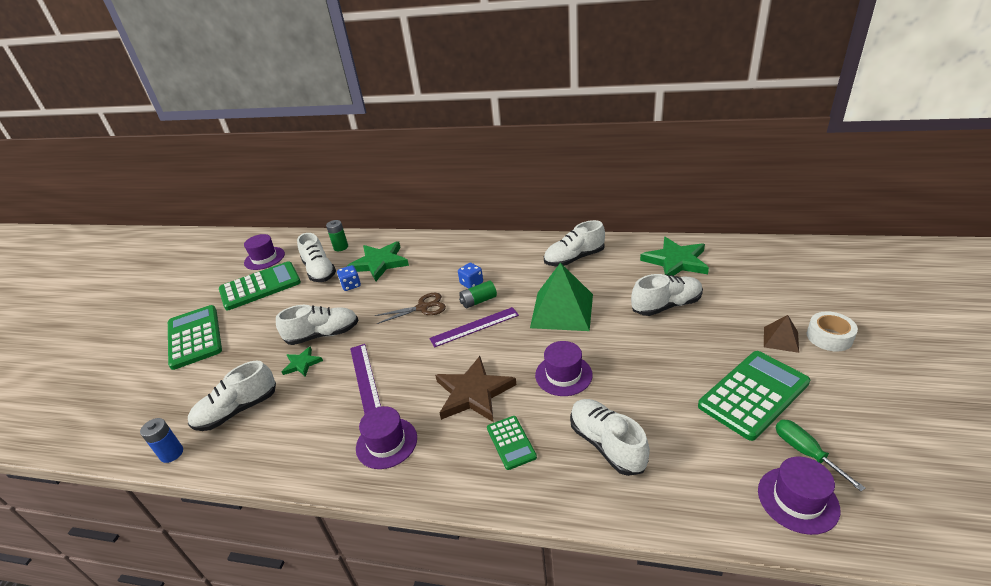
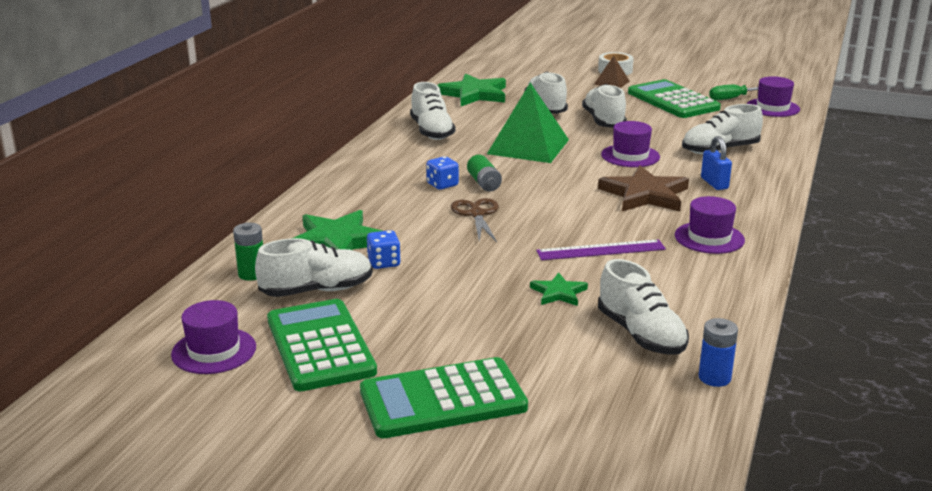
camera: 85 degrees left, 10 degrees down
(323, 335) = (500, 280): white shoe -> white shoe (603, 121)
(474, 327) = (533, 188): purple ruler -> none
(511, 442) = (714, 183): green calculator -> blue padlock

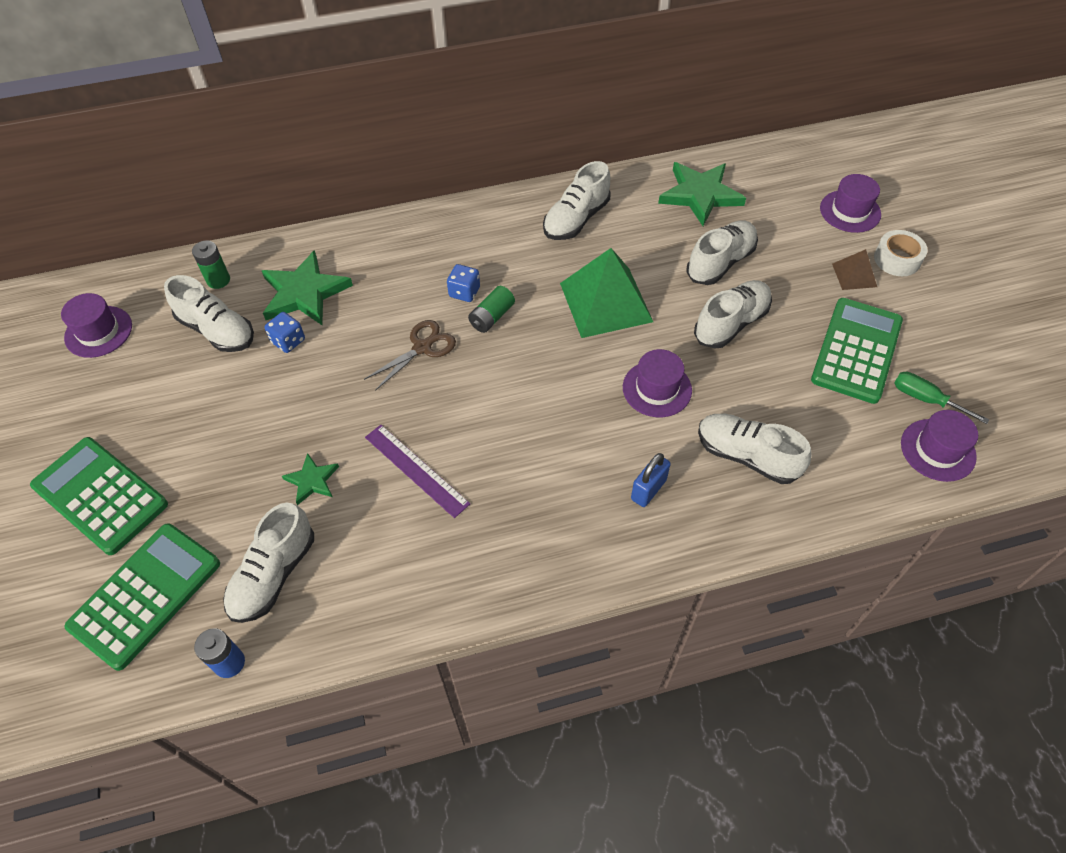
camera: 55 degrees right, 30 degrees up
(320, 346) = (136, 382): green calculator -> green calculator (145, 595)
(645, 194) = (568, 445): brown star -> none
(709, 238) = (507, 542): purple hat -> purple hat (850, 211)

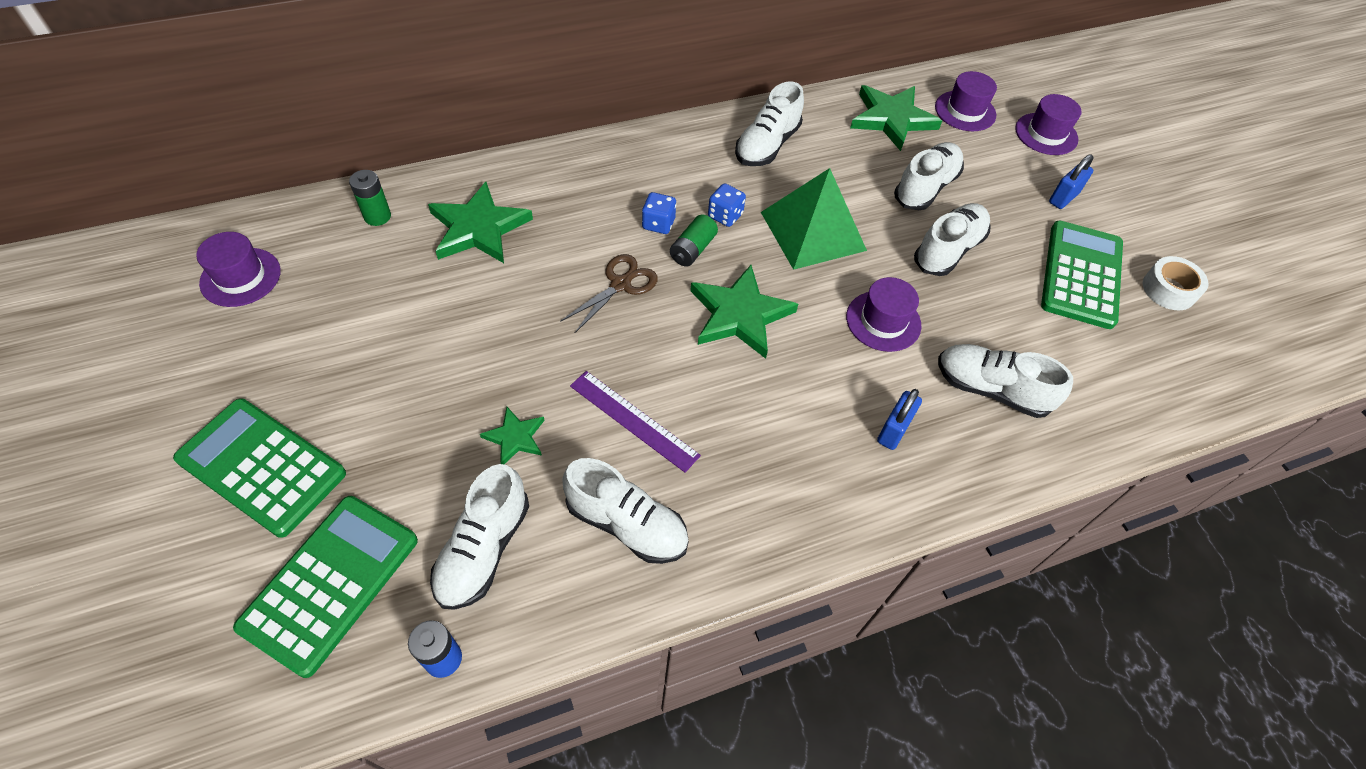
camera: 10 degrees left, 0 degrees up
(217, 330) = (382, 272): white shoe -> white shoe (626, 524)
(288, 341) = (467, 282): blue dice -> blue dice (725, 216)
(525, 378) = (739, 314): none -> green star
(854, 275) = (1063, 198): brown pyramid -> blue padlock
(897, 259) = (1102, 181): white tape -> white tape (1169, 290)
(925, 399) = (1160, 323): green screwdriver -> none
(937, 450) = (1184, 375): purple hat -> purple hat (965, 111)

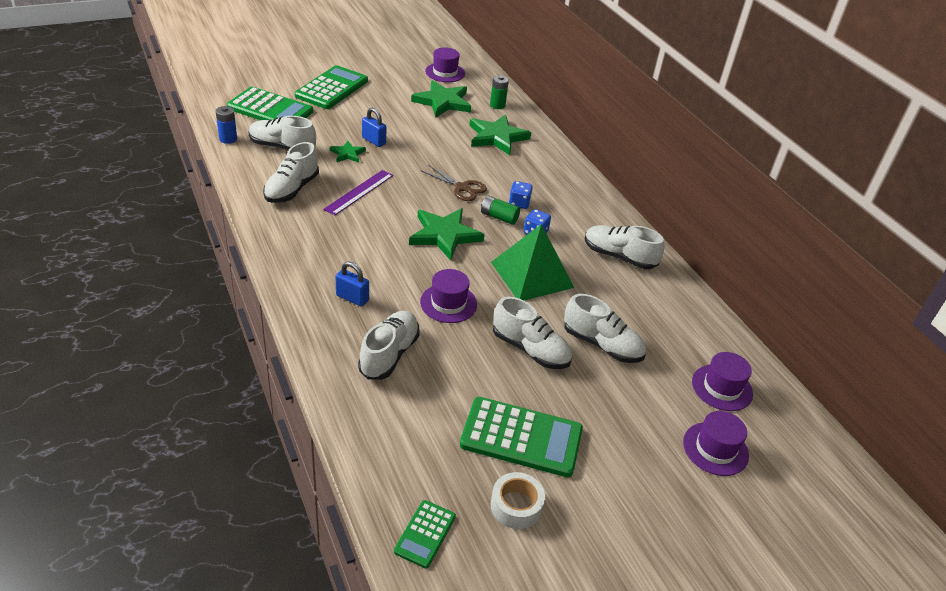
camera: 85 degrees right, 15 degrees down
(892, 119) = (685, 333): green star -> green star (443, 102)
(1063, 198) = (622, 444): blue padlock -> blue padlock (374, 141)
(1231, 366) = (425, 534): none -> green calculator

